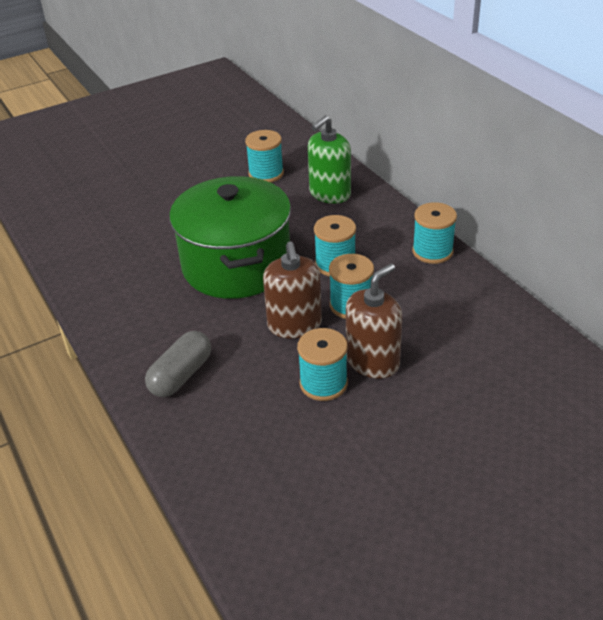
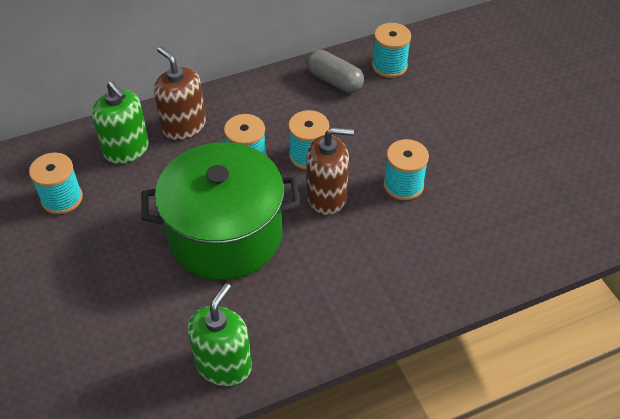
camera: 85 degrees left, 10 degrees up
(97, 285) = (223, 365): none -> green soap dispenser
(181, 375) = (380, 285): grey capsule -> grey capsule (334, 81)
(372, 361) = (382, 151): brown soap dispenser -> brown soap dispenser (184, 126)
(432, 251) = (248, 93): turquoise spool -> turquoise spool (389, 66)

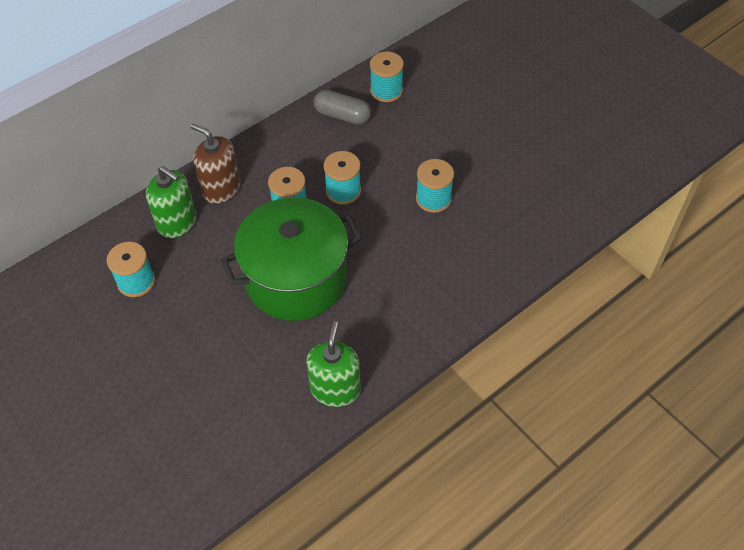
camera: 15 degrees left, 5 degrees up
(327, 197) = (372, 224): brown soap dispenser -> none

